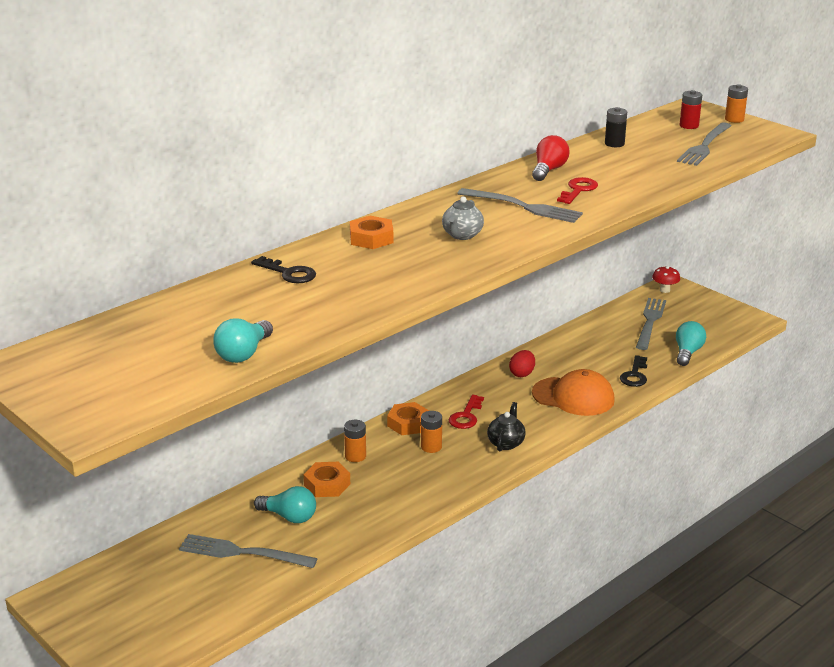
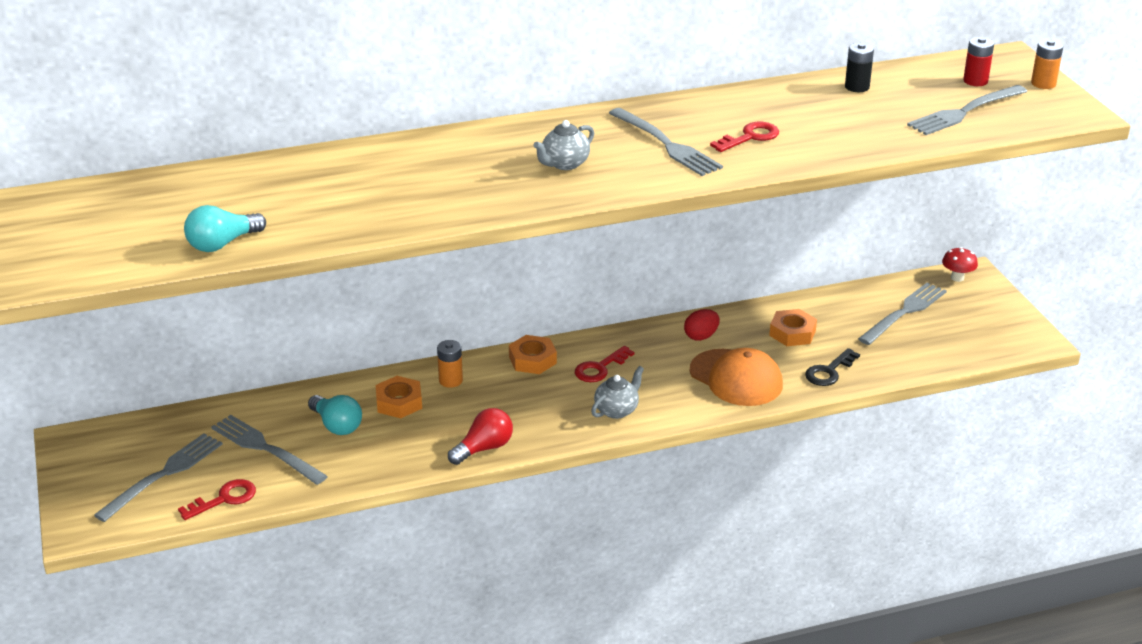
camera: 25 degrees right, 5 degrees up
(167, 600) = (164, 474): none -> grey fork
(240, 604) = (224, 499): none -> red key
(288, 273) = (348, 167): black key -> none
(371, 238) = (468, 146): orange nut -> orange nut (792, 333)
(431, 447) = (535, 392): orange battery -> none
(506, 443) = (617, 410): black teapot -> grey teapot
(548, 170) = (743, 105): red light bulb -> red light bulb (484, 448)
(687, 352) = (916, 361): turquoise light bulb -> none

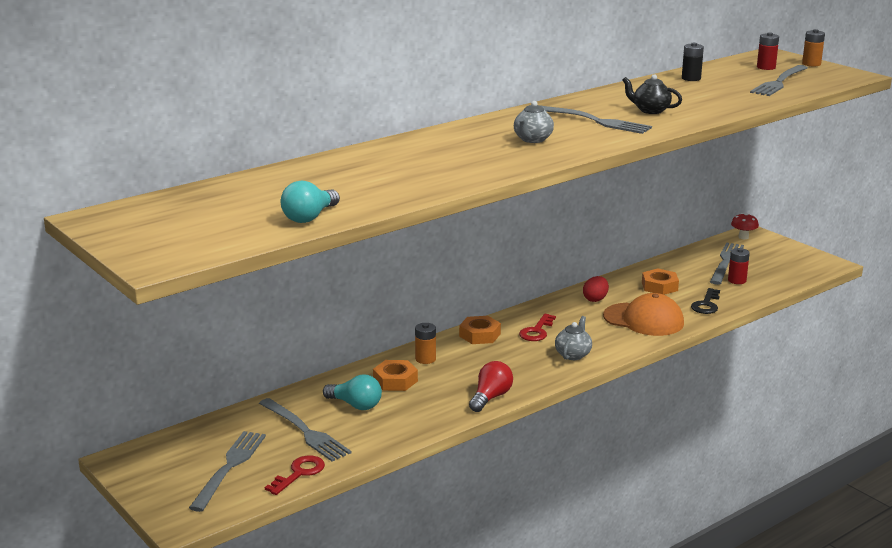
camera: 20 degrees left, 10 degrees down
(264, 448) = (306, 432): grey fork -> grey fork turned 150 degrees counterclockwise
(750, 137) = (650, 110): red key -> black teapot
(895, 343) = (737, 280): none -> red battery

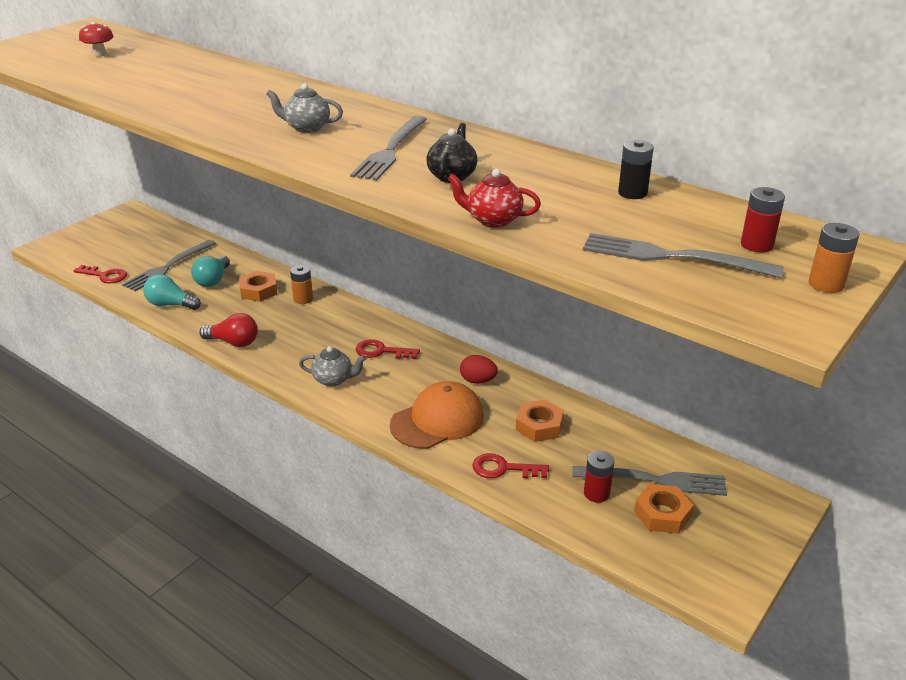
camera: 75 degrees right, 10 degrees up
(230, 467) = (116, 249): grey fork -> none
(309, 217) = (76, 75): turquoise light bulb -> turquoise light bulb (170, 304)
(480, 335) = (361, 320): orange nut -> orange nut (662, 514)
(643, 320) = (437, 420): orange cap -> orange cap turned 135 degrees counterclockwise
(706, 304) = (503, 468): black key -> red key
(724, 108) = (493, 220): none -> red teapot
(743, 237) = (762, 494): red mushroom -> red mushroom (100, 54)

